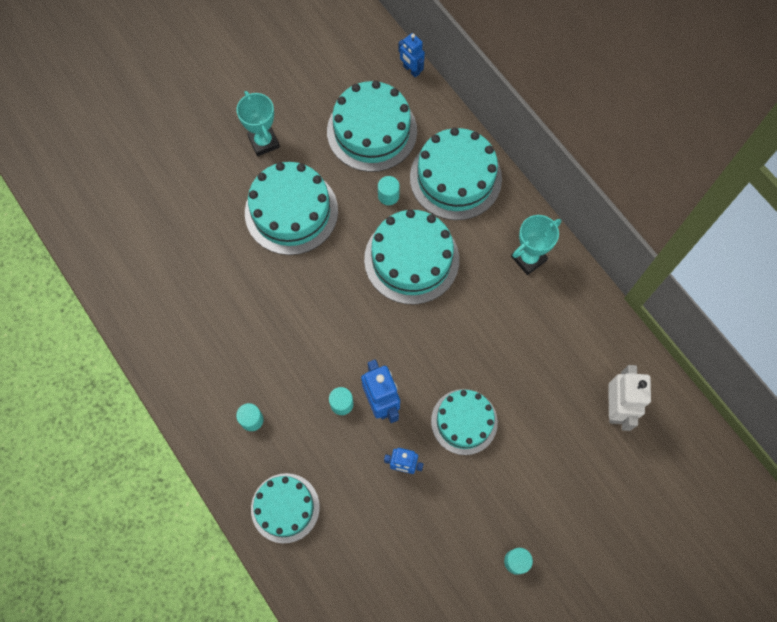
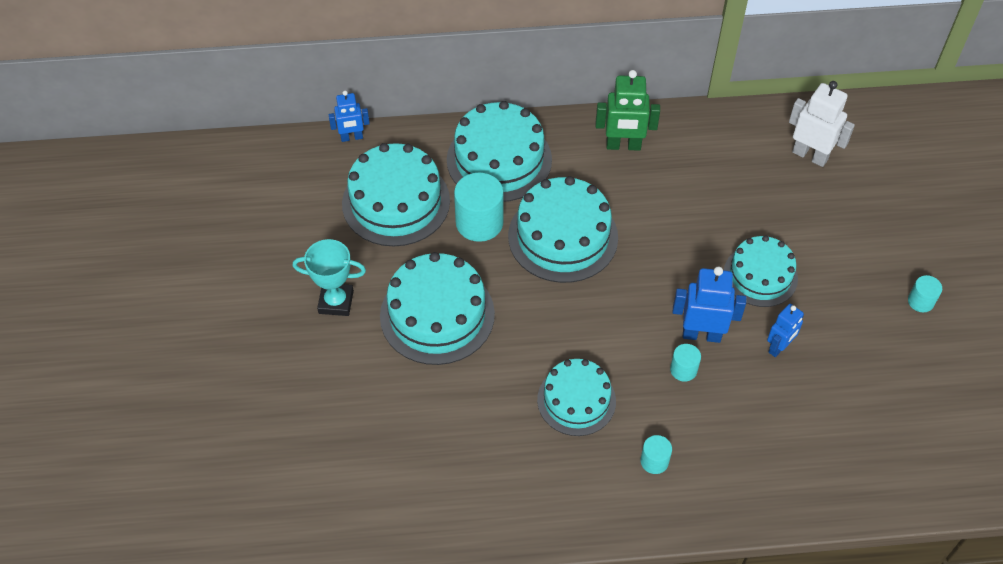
camera: 60 degrees left, 15 degrees down
(285, 508) = (769, 474): turquoise cake -> turquoise cake (576, 400)
(388, 196) = (479, 222): turquoise cylinder -> turquoise cylinder, size x1.90
(528, 258) = (623, 145): turquoise trophy -> green robot

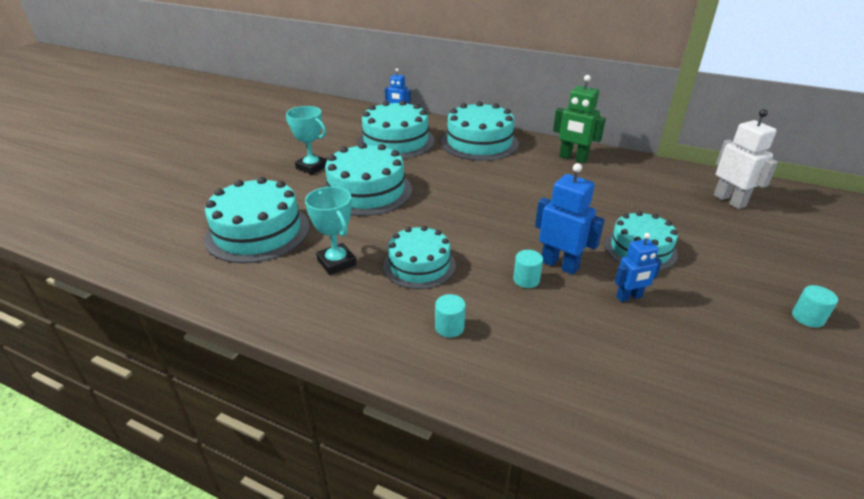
camera: 30 degrees right, 20 degrees down
(479, 222) = (439, 162): turquoise cylinder -> none
(495, 437) = (336, 262): none -> turquoise trophy
(563, 236) = (491, 184): turquoise cake -> turquoise cake (258, 232)

